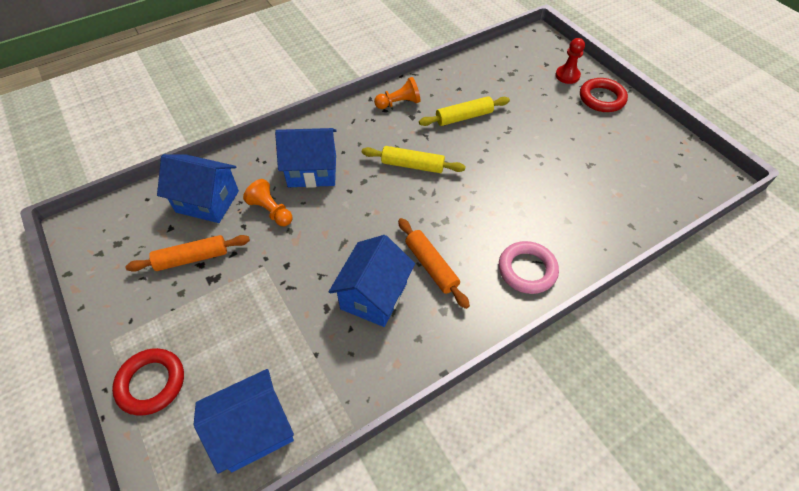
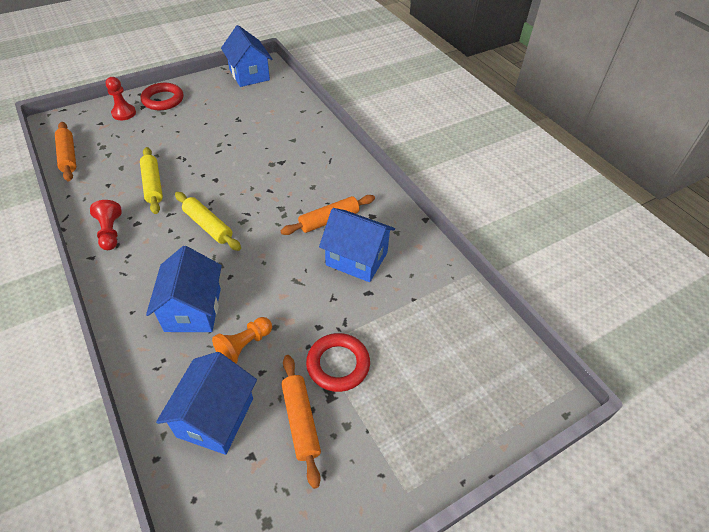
camera: 90 degrees left, 5 degrees down
(151, 383) = (451, 434): red ring -> red ring (338, 364)
(254, 430) = (484, 339): blue house -> blue house (249, 75)
(399, 103) = (110, 232): orange pawn -> red pawn
(412, 165) = (208, 226): yellow rolling pin -> yellow rolling pin turned 60 degrees counterclockwise
(492, 56) = (68, 156): none -> orange rolling pin
(527, 270) = (337, 166): pink ring -> none

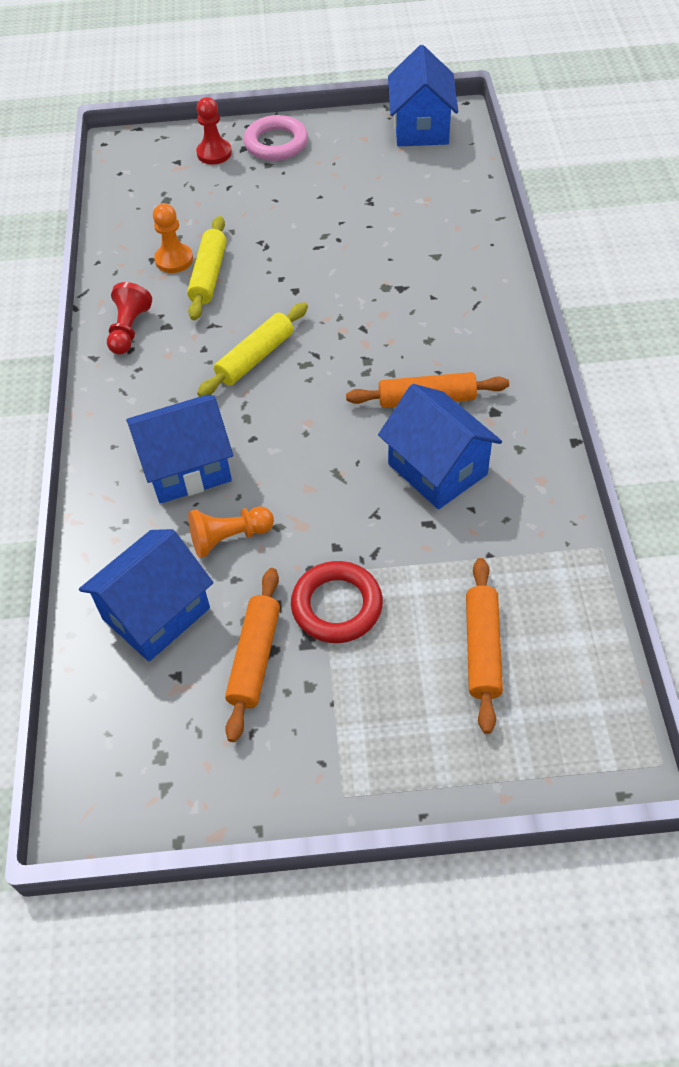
camera: 30 degrees right, 5 degrees up
(68, 156) = (118, 203): orange rolling pin -> orange rolling pin (482, 649)
(124, 181) = (174, 260): none -> orange pawn
(163, 100) = (276, 143): red ring -> pink ring
(193, 309) = (187, 468): blue house -> blue house turned 45 degrees clockwise
(208, 226) = (255, 357): yellow rolling pin -> yellow rolling pin turned 60 degrees clockwise

